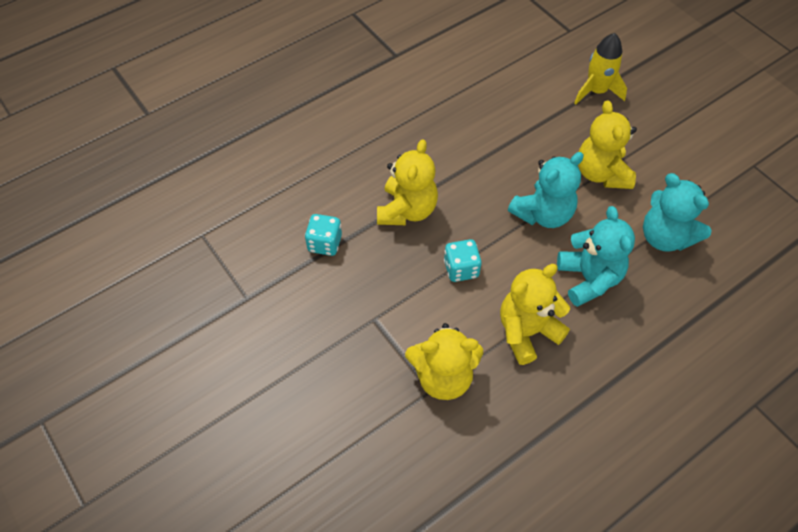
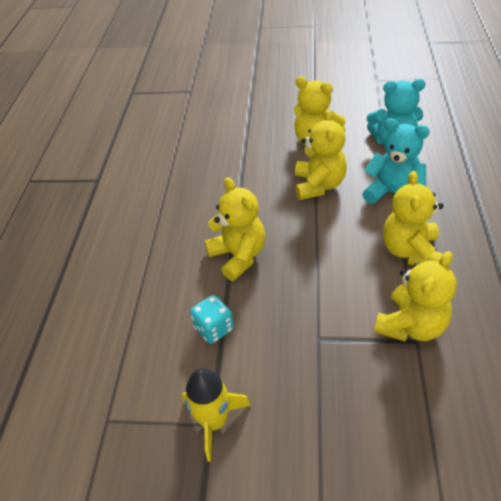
camera: 45 degrees left, 10 degrees down
(461, 269) = (322, 255): turquoise dice -> none
(543, 214) = (319, 185): turquoise teddy bear -> yellow teddy bear
(596, 91) = (250, 107): yellow rocket -> yellow rocket (214, 421)

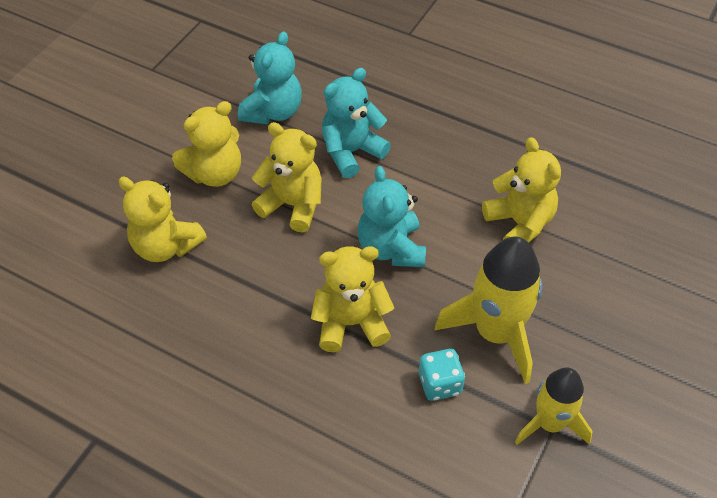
camera: 70 degrees left, 5 degrees up
(283, 348) = (495, 333): none -> yellow rocket
(320, 251) = (391, 248): none -> turquoise teddy bear
(410, 251) = (435, 179): yellow teddy bear -> yellow teddy bear (166, 246)

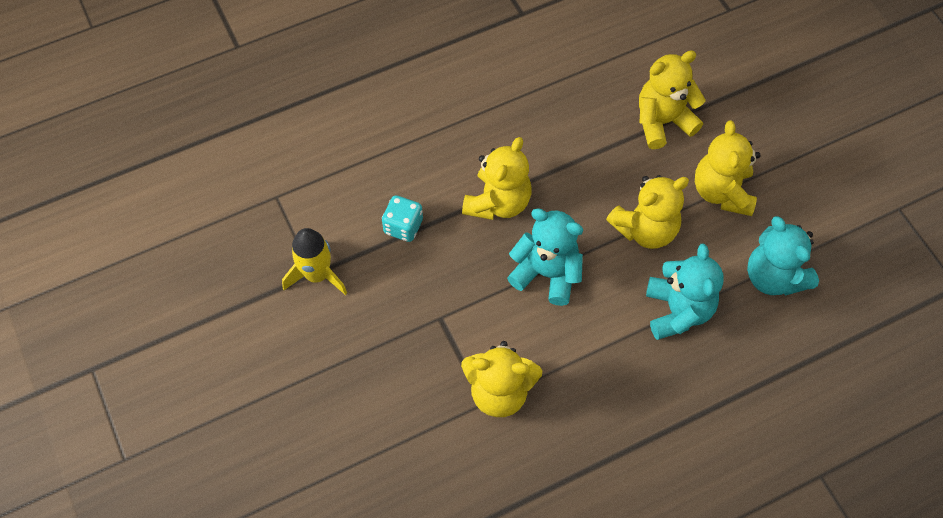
camera: 125 degrees right, 10 degrees up
(495, 333) = (413, 293): yellow rocket -> none

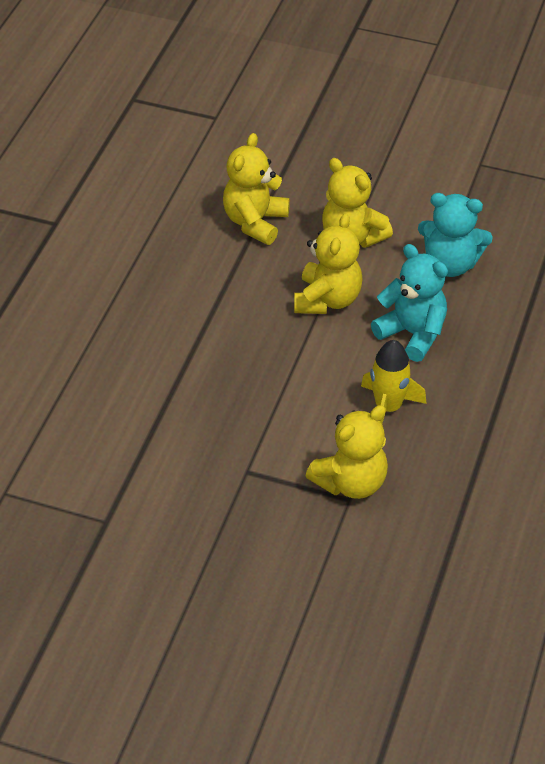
camera: 45 degrees left, 15 degrees down
(317, 275) = (110, 519): yellow rocket -> yellow rocket (388, 407)
(403, 226) = (140, 433): turquoise dice -> none
(498, 202) = (196, 362): yellow teddy bear -> none
(546, 273) = (291, 381): turquoise teddy bear -> none

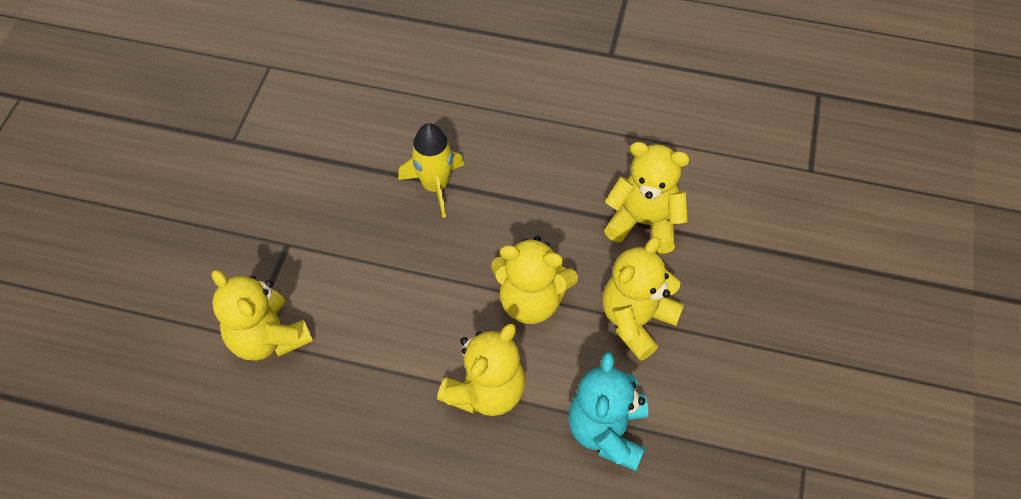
camera: 85 degrees right, 10 degrees up
(388, 407) = (372, 369): yellow rocket -> yellow rocket (435, 186)
(412, 334) = (486, 391): turquoise teddy bear -> yellow teddy bear

